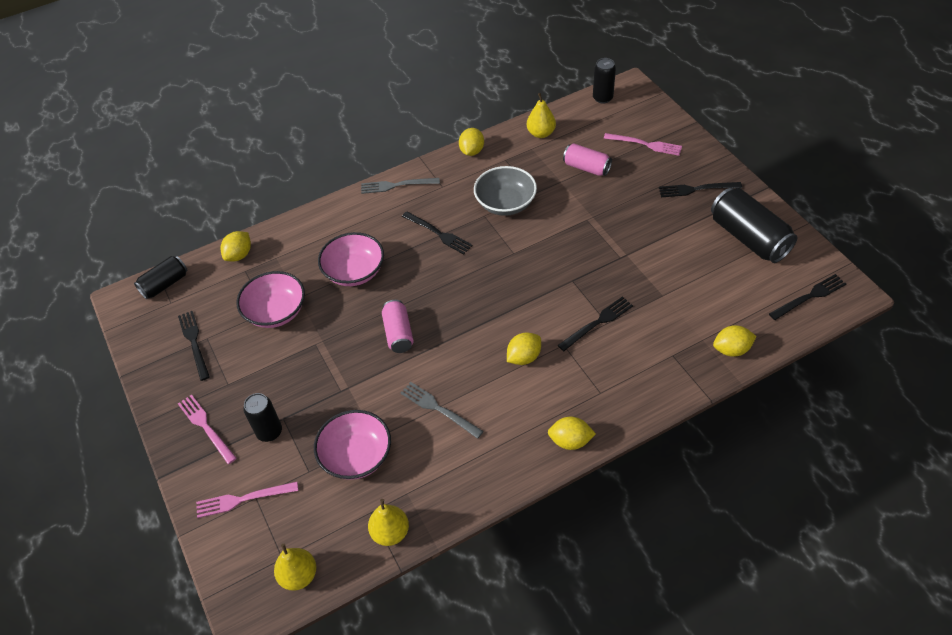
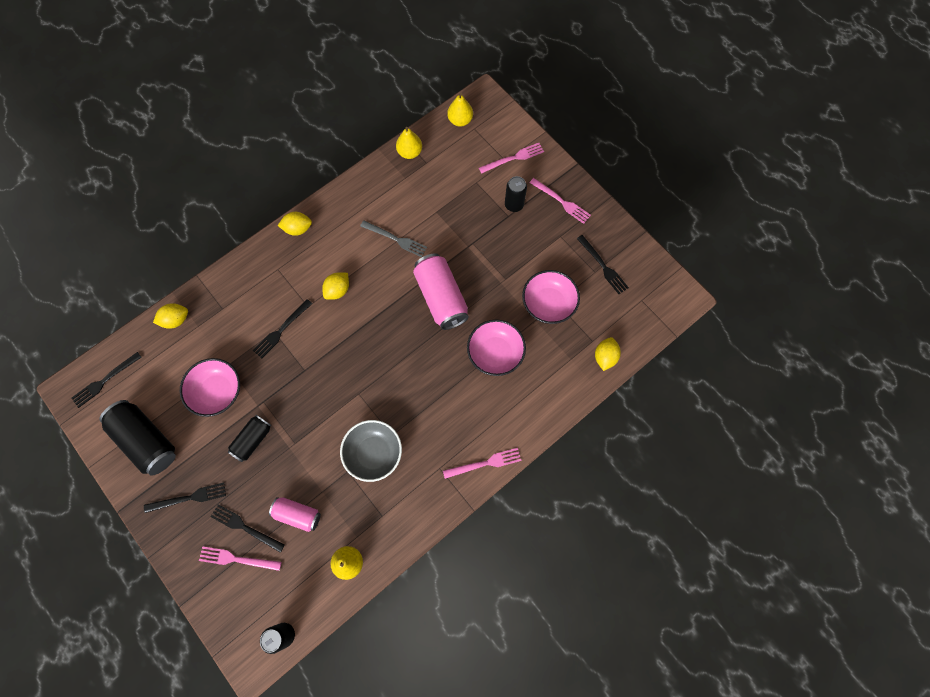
camera: 165 degrees right, 20 degrees up
(165, 284) = (656, 317): black can -> black can (253, 440)
(356, 456) = (446, 197): pink bowl -> pink bowl (217, 391)
(396, 185) = (485, 463): grey fork -> pink fork
(398, 333) = (441, 297): pink can -> pink can, size x1.69
(438, 234) = (430, 406): black fork -> black fork (245, 527)
(472, 151) = (418, 524): yellow lemon -> none

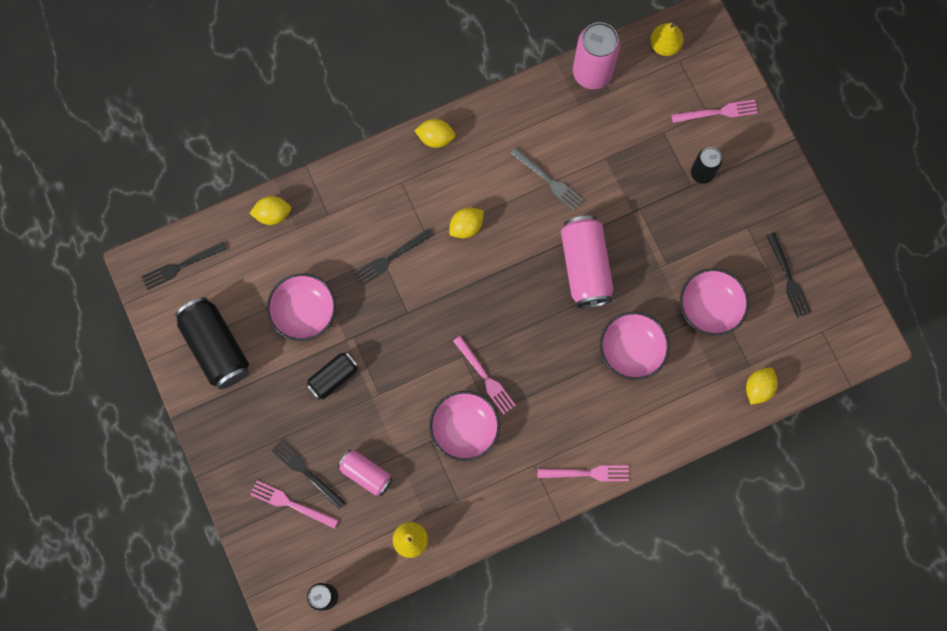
camera: 15 degrees right, 5 degrees up
(189, 498) = (251, 424): black fork -> none
(373, 453) = (464, 428): grey bowl -> pink bowl
(410, 152) = (592, 73): yellow pear -> pink can
(561, 202) = (761, 184): pink fork -> pink fork (485, 377)

